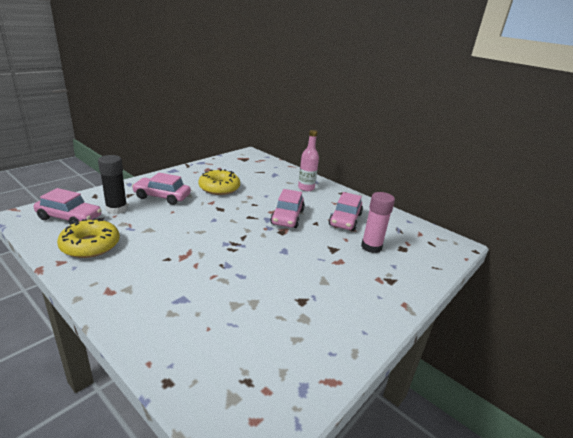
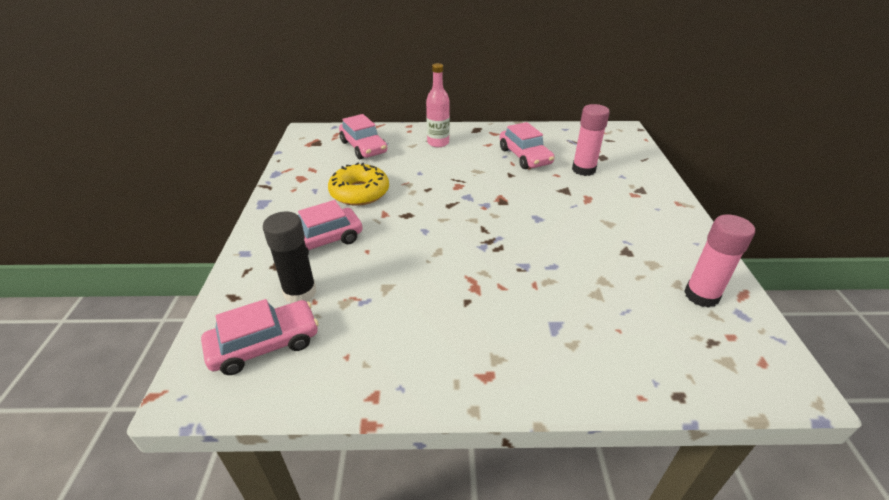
camera: 40 degrees left, 10 degrees up
(90, 245) = (364, 352): yellow donut -> none
(287, 217) = (480, 183): pink car -> pink car (363, 147)
(298, 356) = (701, 295): none -> pink glue stick

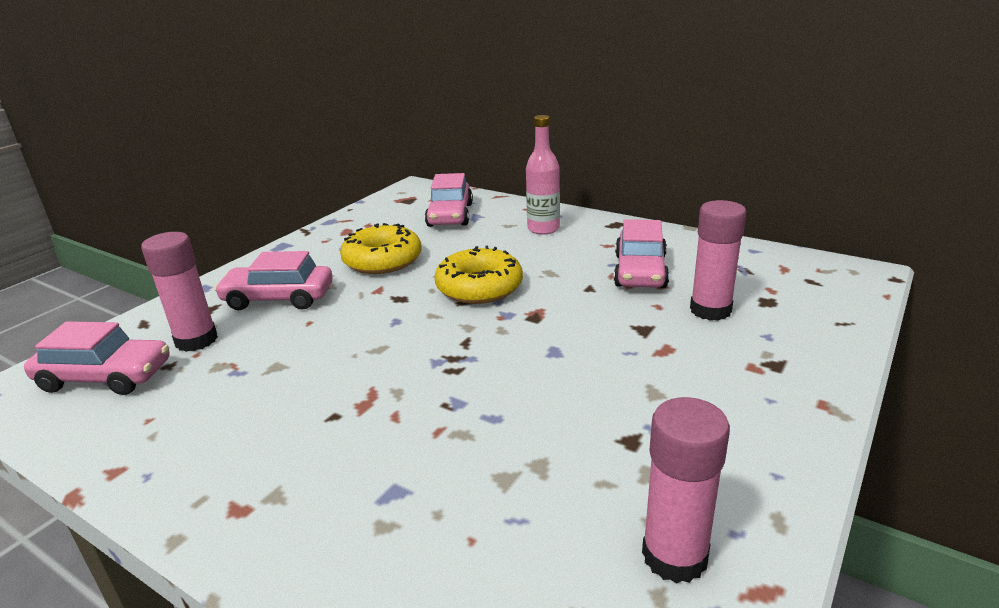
camera: 35 degrees right, 10 degrees down
(300, 292) = (196, 340): black glue stick -> pink glue stick
(448, 192) = (479, 287): none -> yellow donut

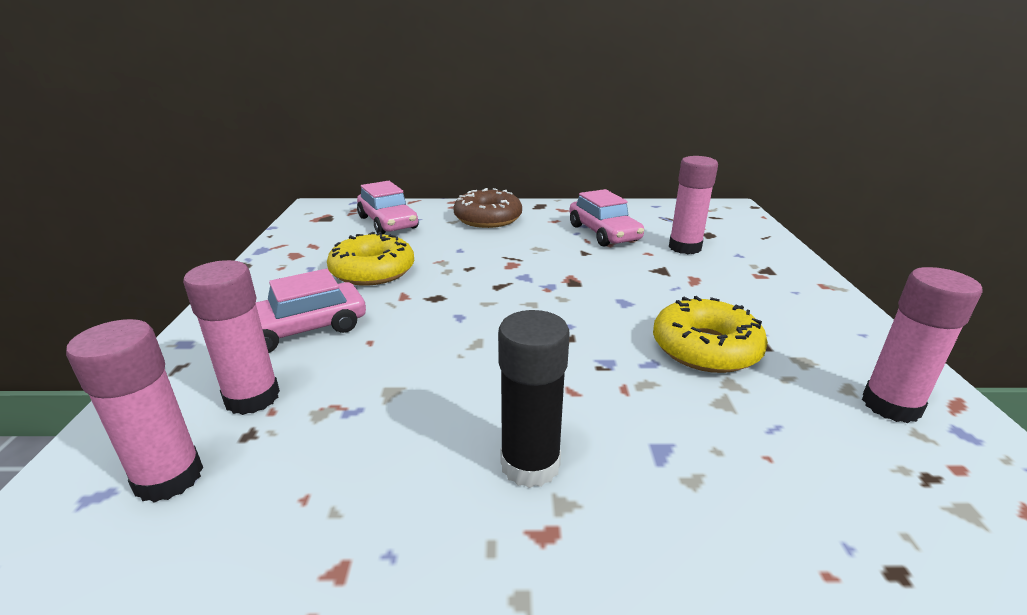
camera: 35 degrees left, 0 degrees up
(105, 377) = (169, 478): pink car -> pink glue stick
(290, 458) = (530, 464): none -> black glue stick
(479, 287) = (497, 272): yellow donut -> yellow donut (705, 348)
(543, 229) = (488, 218): pink bottle -> brown donut

